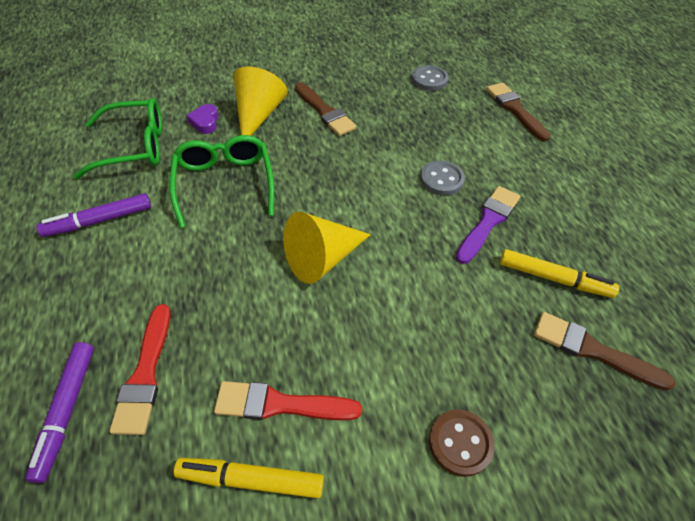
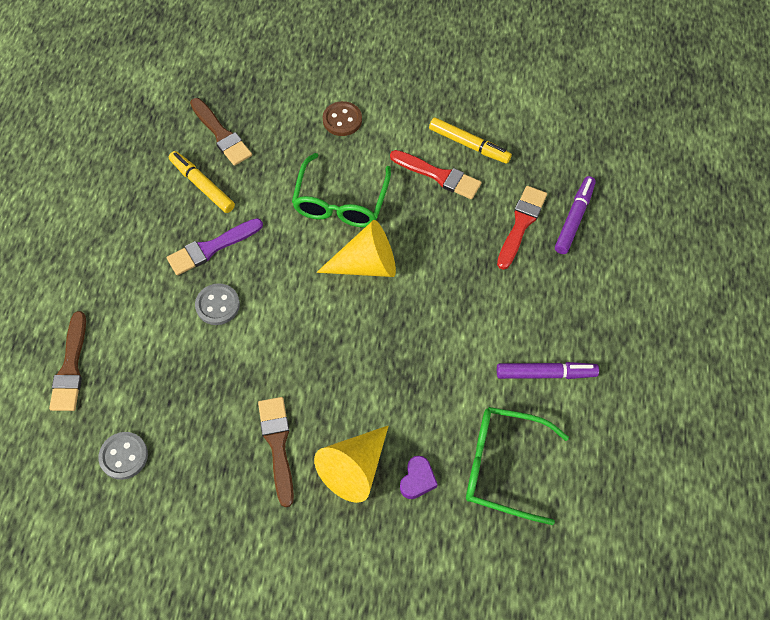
camera: 155 degrees left, 10 degrees up
(224, 184) = (421, 377): green glasses -> green glasses (340, 202)

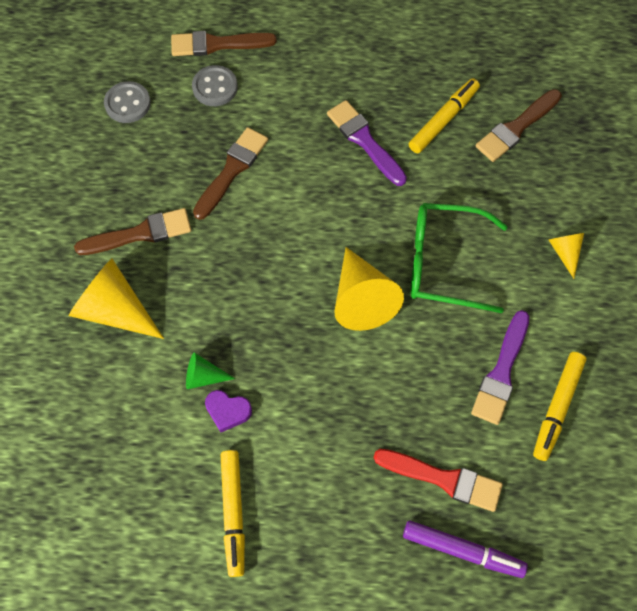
camera: 85 degrees right, 5 degrees up
(217, 305) = (295, 157): grey button -> grey button (215, 87)
(222, 360) = (232, 170): none -> brown brush
(342, 120) = (564, 252): brown button -> yellow cone
(417, 480) = (102, 373): purple heart -> purple heart (228, 411)
(427, 392) = (204, 376): none -> green cone
(439, 176) = (501, 372): red brush -> purple brush
(503, 466) = (117, 464): green glasses -> none
(545, 374) = (233, 513): purple marker -> yellow marker

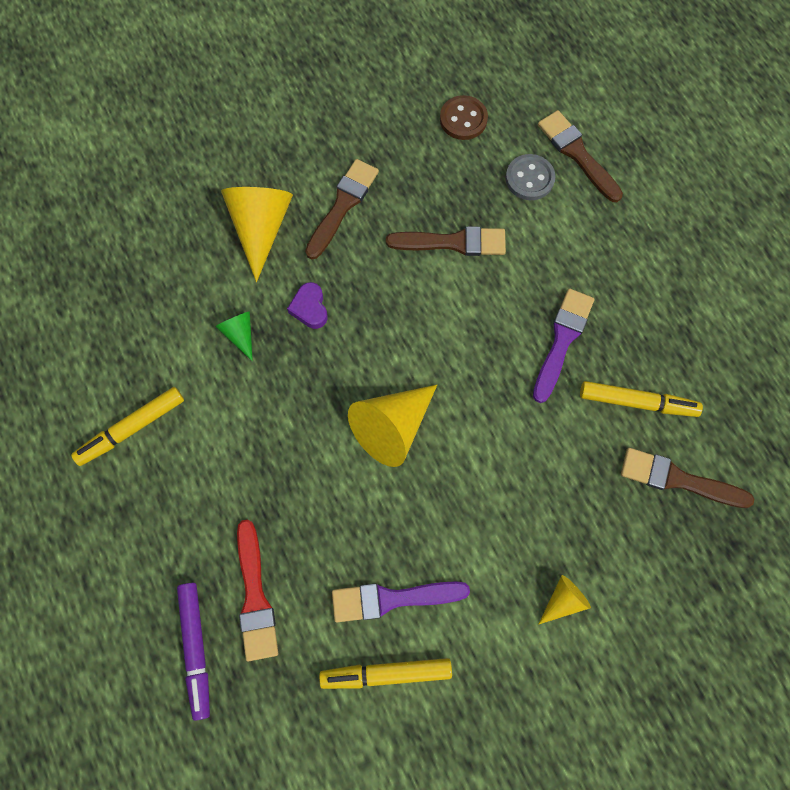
camera: 60 degrees right, 5 degrees up
(127, 103) = (463, 119): grey button -> brown button
(140, 233) = (343, 205): brown brush -> brown brush turned 105 degrees counterclockwise
(228, 411) = (219, 372): purple heart -> purple heart (310, 308)
(444, 263) = (476, 484): green glasses -> none

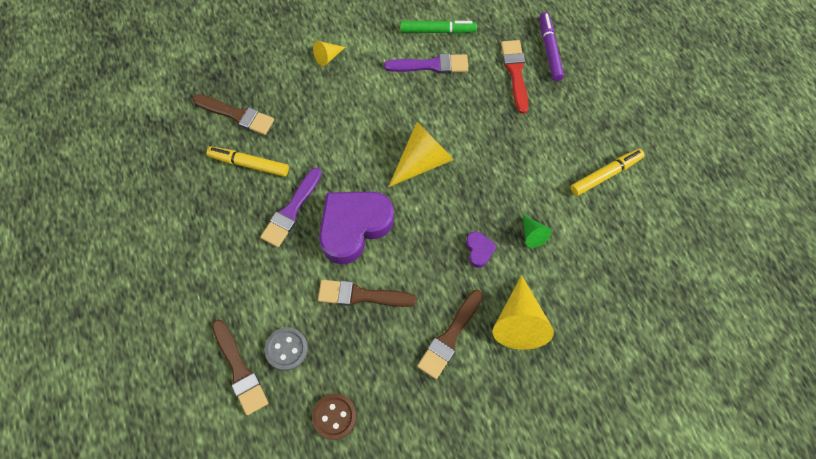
camera: 175 degrees left, 5 degrees down
(386, 673) = (438, 31): yellow marker -> green marker
(475, 325) = (354, 227): none -> purple heart

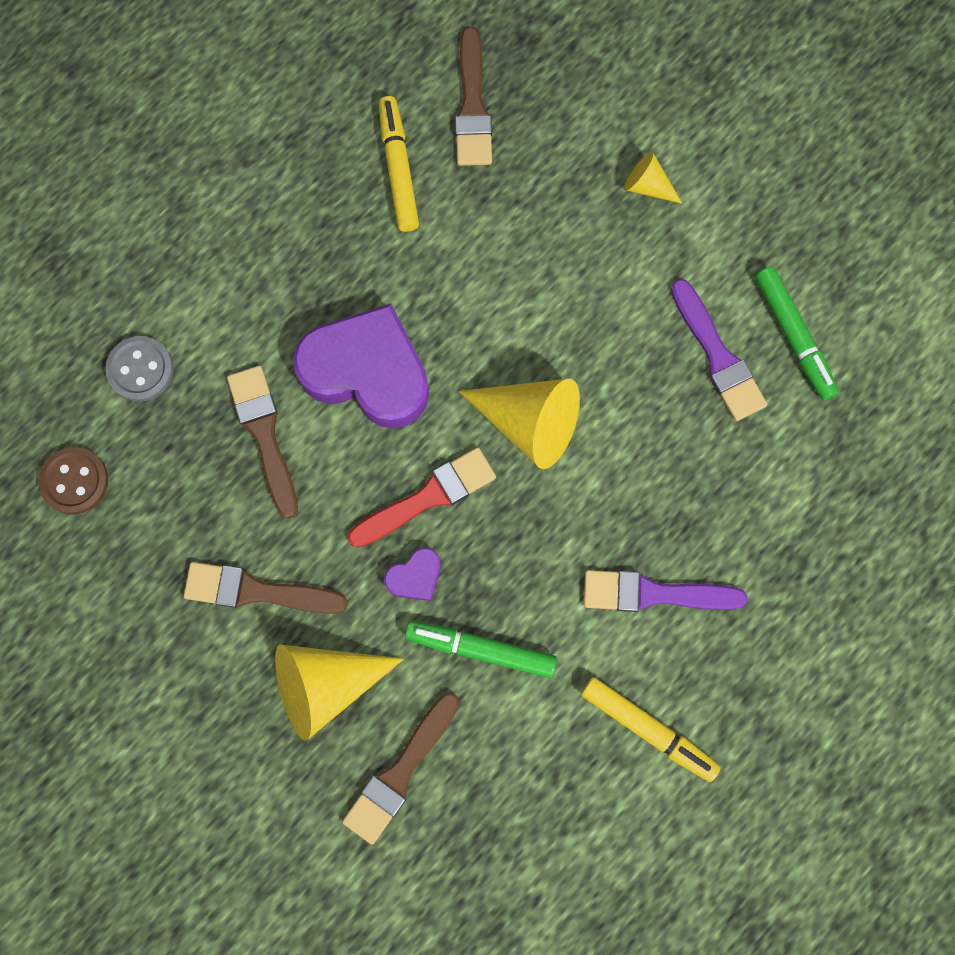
camera: 65 degrees right, 10 degrees up
(240, 370) = (84, 322): brown brush -> brown brush (400, 772)
(291, 211) = (351, 269): purple brush -> purple brush (654, 593)
(515, 72) = (776, 501): red brush -> red brush (428, 497)
(532, 234) = (481, 649): green cone -> green marker
(549, 50) = (855, 542): purple marker -> none

